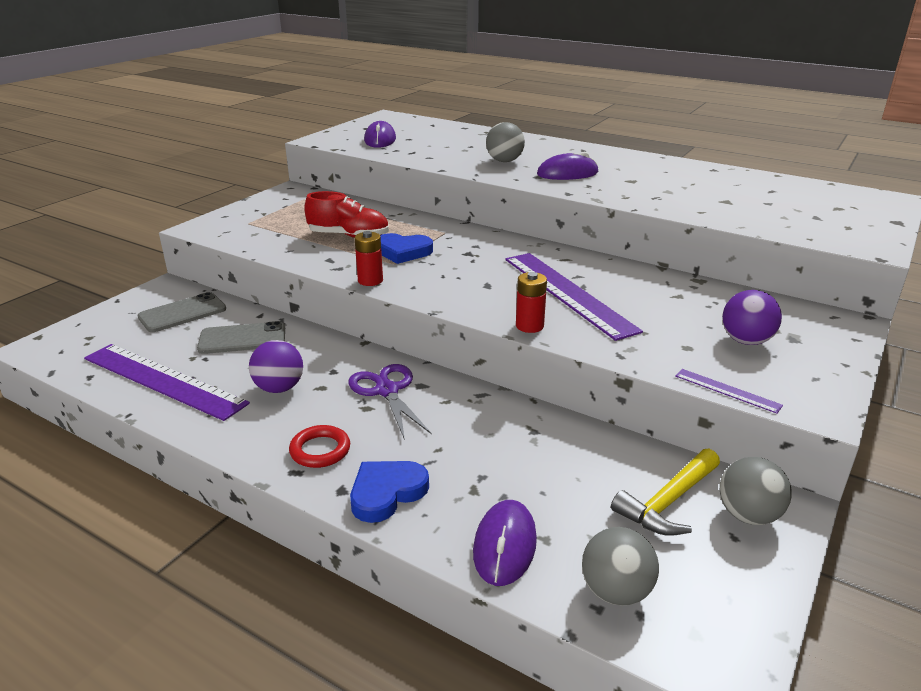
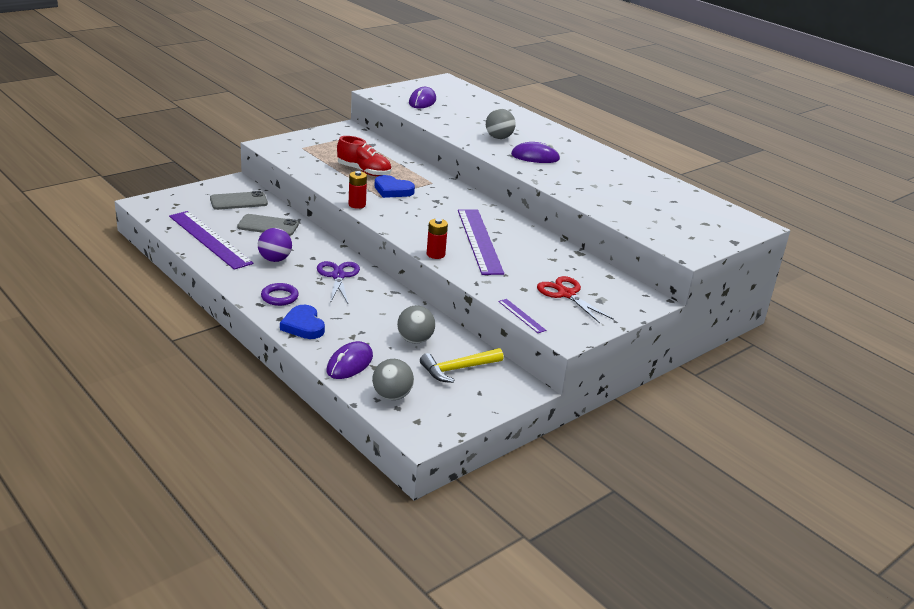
camera: 15 degrees right, 0 degrees up
(320, 450) = (279, 297): red ring -> purple ring
(386, 493) = (303, 326): blue heart -> blue heart turned 90 degrees counterclockwise
(746, 341) = (566, 294): purple ball -> red scissors
(748, 515) = (498, 386): grey ball -> grey ball (415, 340)

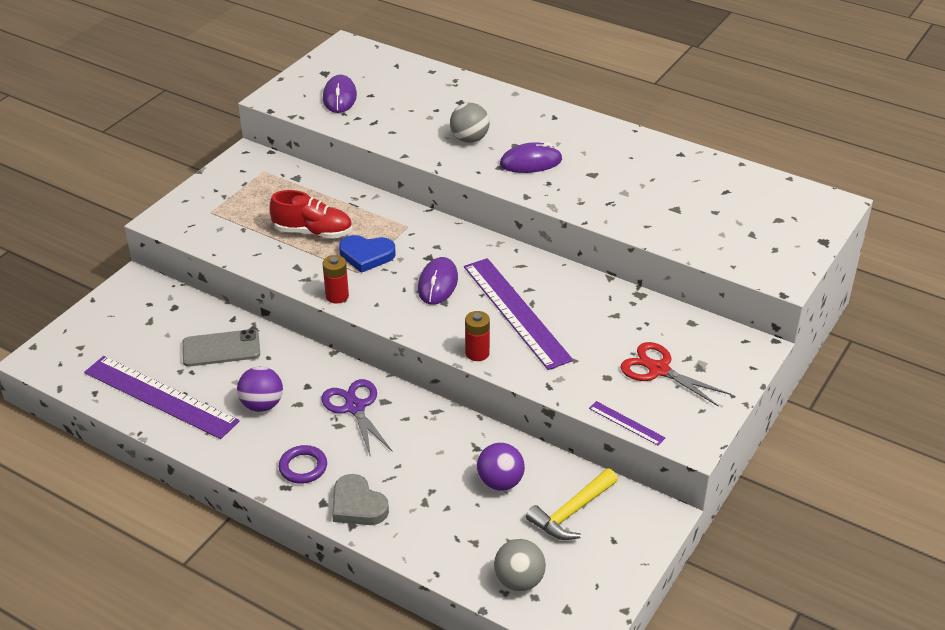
camera: 15 degrees left, 10 degrees up
(238, 201) = (159, 316): grey phone -> none
(303, 326) = (357, 505): blue heart -> grey heart
(350, 364) = (445, 547): purple mouse -> purple mouse (438, 284)
(415, 340) = (500, 482): grey ball -> purple ball

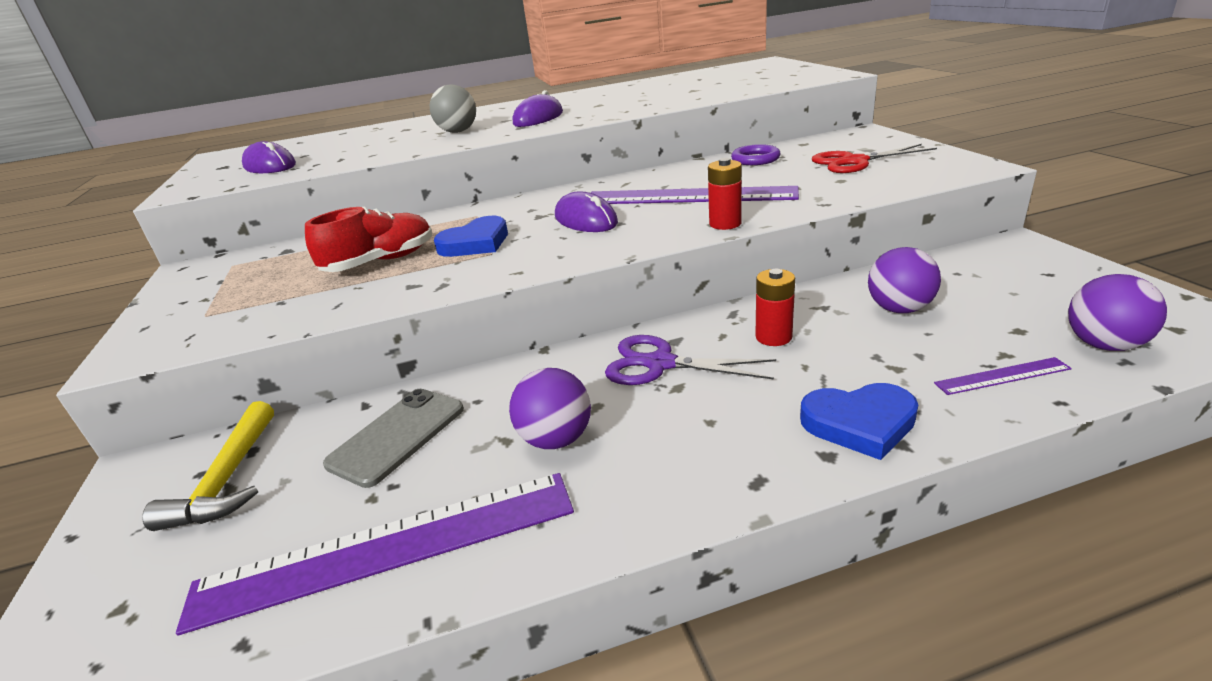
camera: 45 degrees left, 10 degrees down
(303, 467) = (730, 447): purple ring -> purple ring (755, 159)
(337, 296) = (506, 274): red battery -> red battery (773, 337)
(357, 505) = (859, 423): grey heart -> blue heart
(519, 581) = (1104, 345): grey ball -> purple ball
(571, 512) = (985, 283): yellow hammer -> yellow hammer (227, 480)
(626, 423) = (923, 184): purple ruler -> purple ruler (1002, 376)

